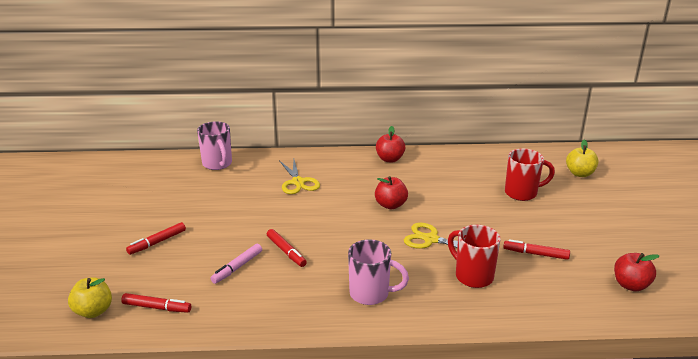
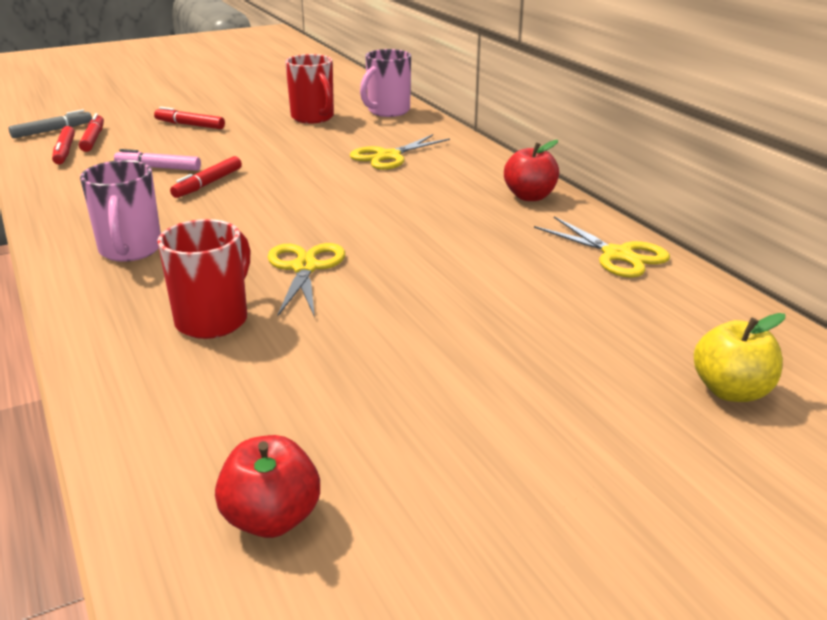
camera: 65 degrees right, 0 degrees up
(93, 311) = (52, 131): yellow apple -> grey marker
(390, 205) = (384, 222): red apple -> none
(466, 159) = (617, 255): none -> yellow scissors
(522, 193) = (550, 329): red mug -> red mug (313, 118)
(536, 254) = (325, 374): red marker -> red marker (93, 139)

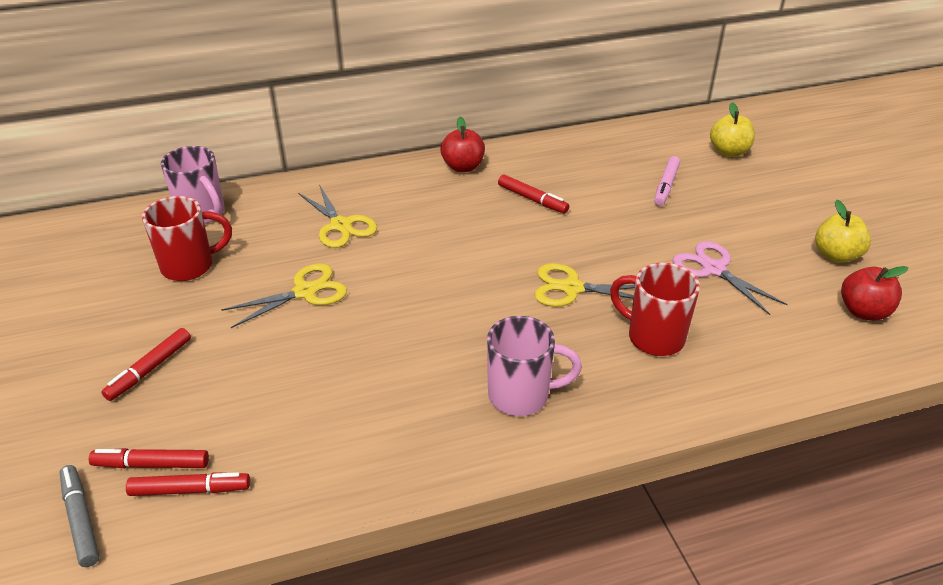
camera: 80 degrees left, 10 degrees up
(159, 168) = (299, 389): pink marker -> pink marker (666, 186)
(208, 183) = (365, 347): red marker -> red marker (532, 199)
(363, 366) = (713, 269): none -> pink scissors
(436, 501) = (836, 255): none -> yellow apple
(617, 255) = (571, 151): yellow scissors -> yellow scissors (305, 292)

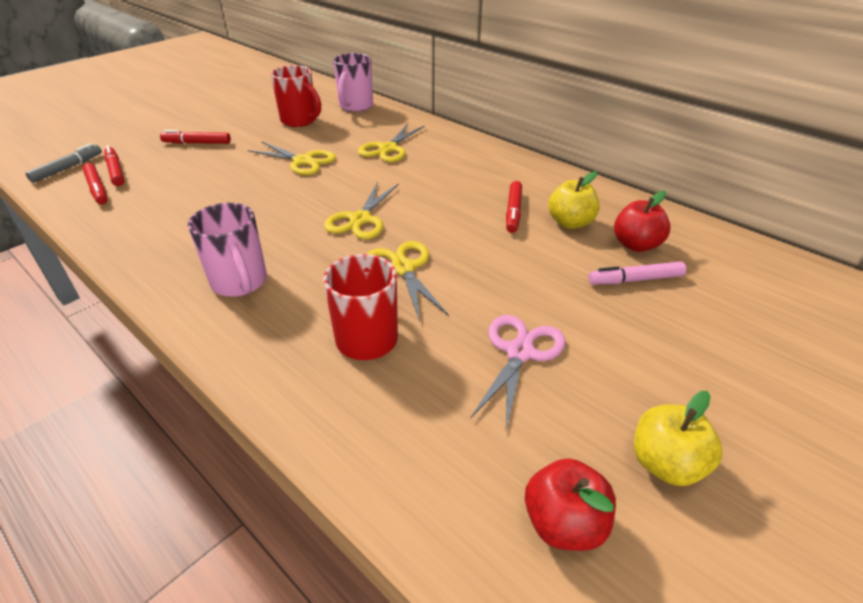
camera: 60 degrees right, 0 degrees up
(463, 167) = (519, 168): red apple -> red apple (636, 245)
(470, 287) = (360, 219): none -> yellow scissors
(729, 152) = (772, 308): yellow apple -> yellow apple (570, 223)

